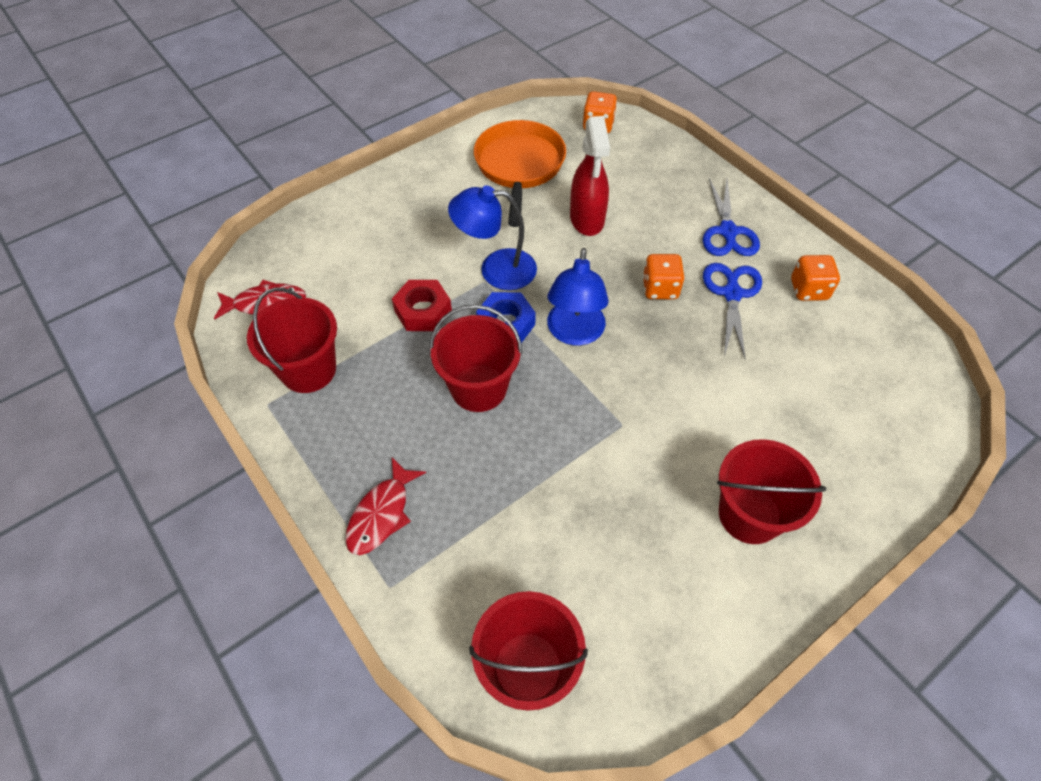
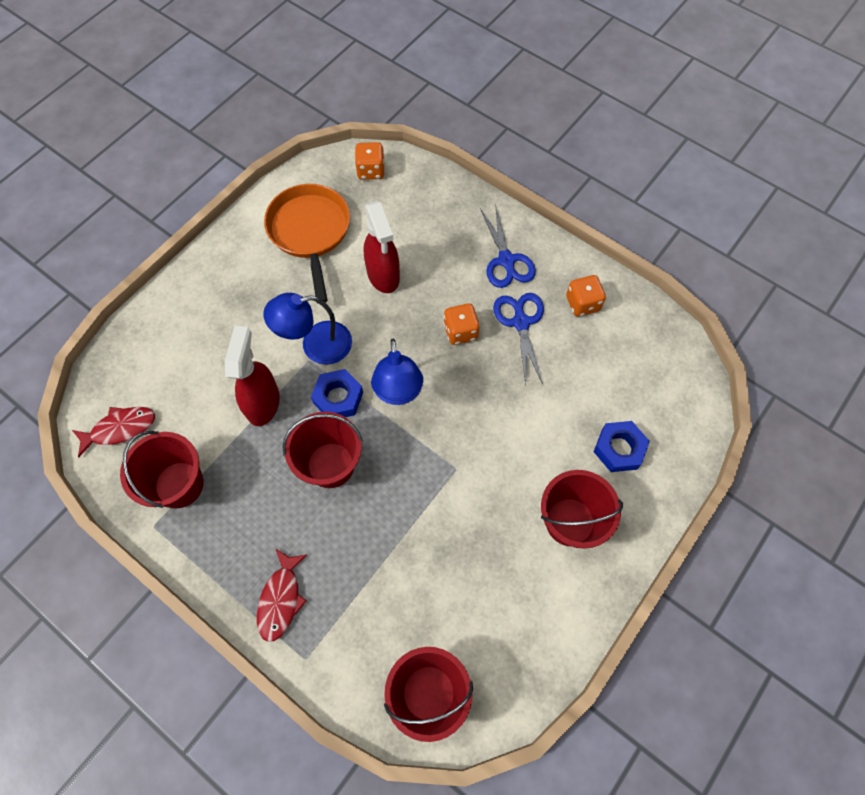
camera: 15 degrees left, 10 degrees up
(423, 311) = (263, 402): red nut -> red spray bottle
(827, 449) = (619, 449): none -> blue nut

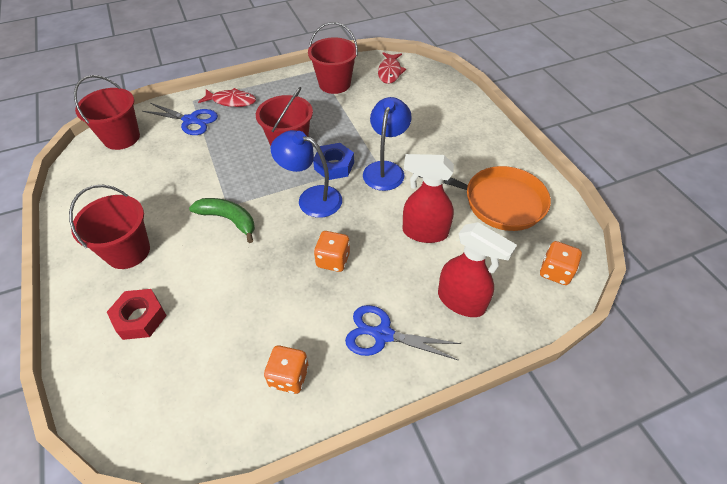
camera: 120 degrees right, 15 degrees down
(263, 402) = (360, 130): red spray bottle -> red spray bottle (462, 301)
(281, 599) = (231, 101): red fish -> red fish turned 150 degrees clockwise
(473, 453) = (228, 220): none -> green banana
(520, 322) = (309, 310): blue scissors -> blue scissors (191, 120)
(619, 449) = (140, 318): blue nut -> red nut

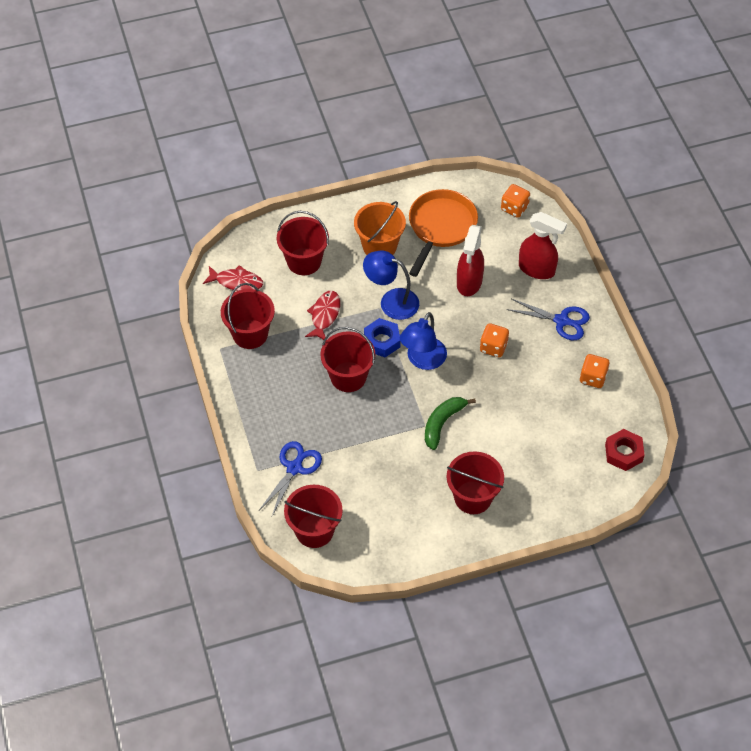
camera: 85 degrees left, 5 degrees up
(140, 318) = (541, 477): red nut -> red nut (623, 453)
(231, 101) = (266, 431): red fish -> red fish (324, 315)
(382, 334) = (562, 321): blue scissors -> blue scissors turned 90 degrees counterclockwise
(422, 107) = (304, 261): none -> red bucket
(455, 156) = (379, 246): none -> orange bucket
(462, 301) = (537, 269): red spray bottle -> red spray bottle turned 75 degrees clockwise

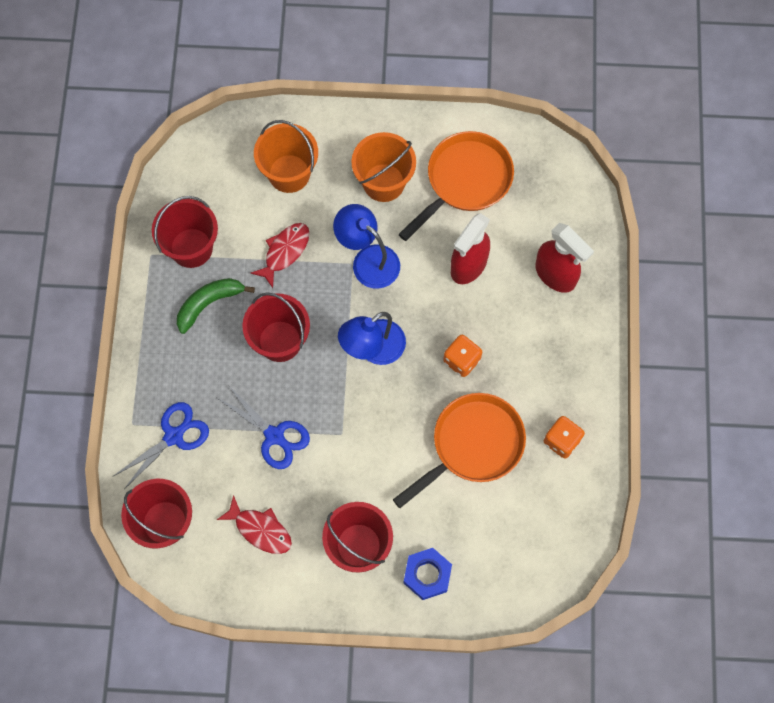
camera: 20 degrees right, 15 degrees up
(236, 282) = (202, 175): red fish -> red fish (260, 529)
(304, 261) = (289, 173): red bucket -> orange bucket
(382, 341) = (336, 308): blue nut -> blue nut (427, 575)
(442, 423) = (362, 438): green banana -> green banana (209, 304)
(514, 208) = (563, 184): orange dice -> none
(528, 401) = (473, 445): none -> orange pan
(562, 321) = (557, 353): blue scissors -> blue scissors (275, 436)
(623, 453) = (556, 551): red nut -> none

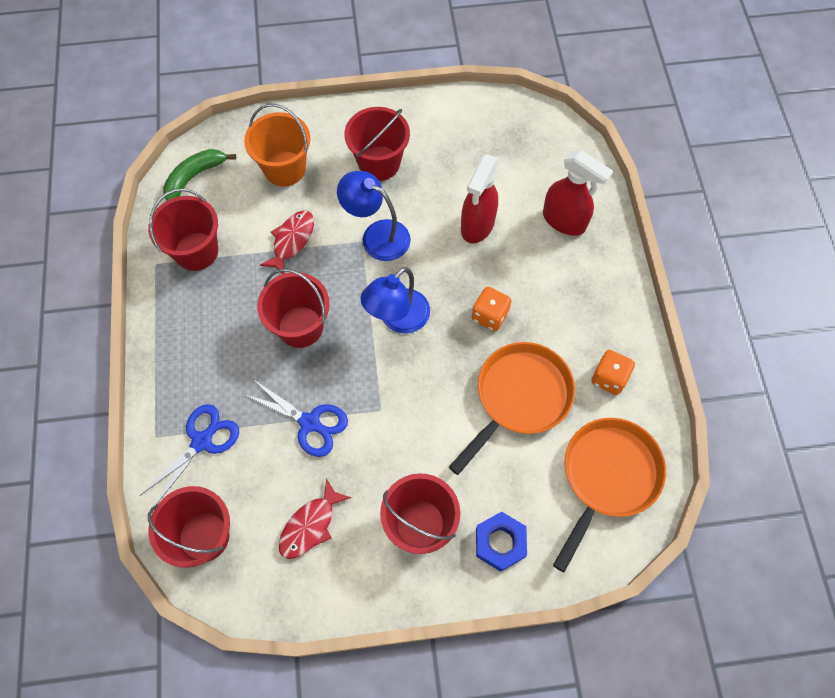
camera: 10 degrees left, 5 degrees down
(209, 304) = (222, 302): green banana -> green banana (194, 177)
(260, 529) = (310, 525): red fish -> red fish turned 105 degrees clockwise
(383, 182) = (379, 163): orange bucket -> red bucket
(465, 181) = (457, 150): orange pan -> orange pan (607, 477)

